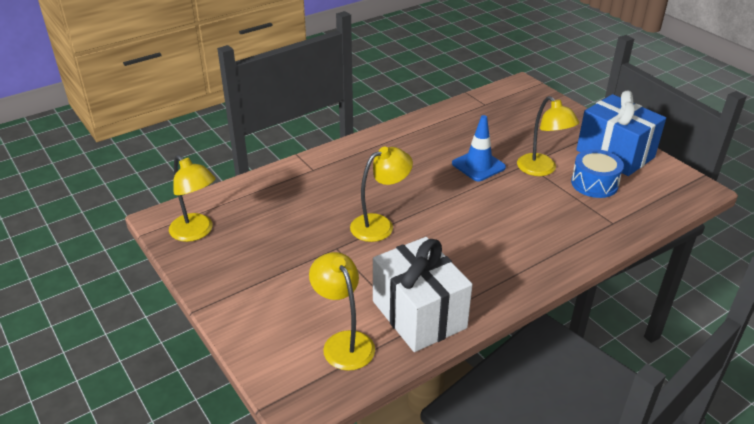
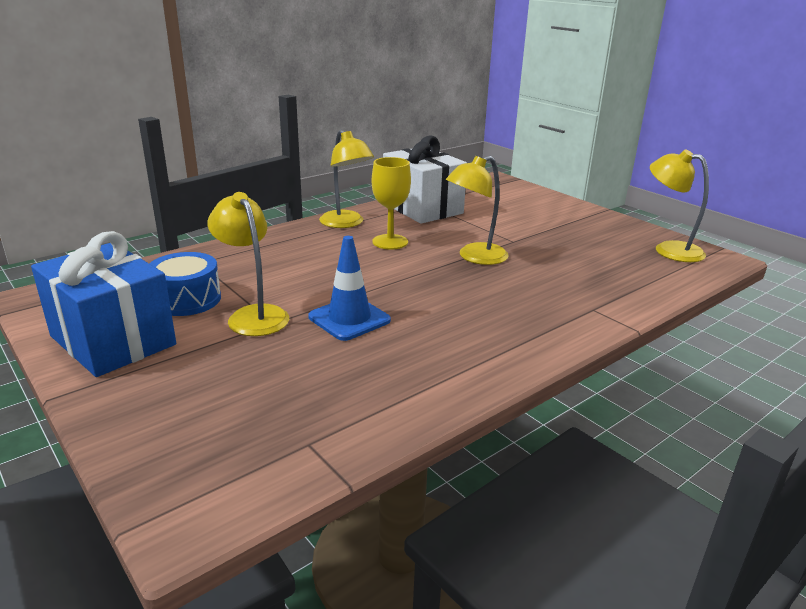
camera: 175 degrees right, 10 degrees down
(343, 342) = (478, 197): yellow lamp -> yellow lamp (346, 223)
(455, 248) = (390, 242): none -> yellow goblet

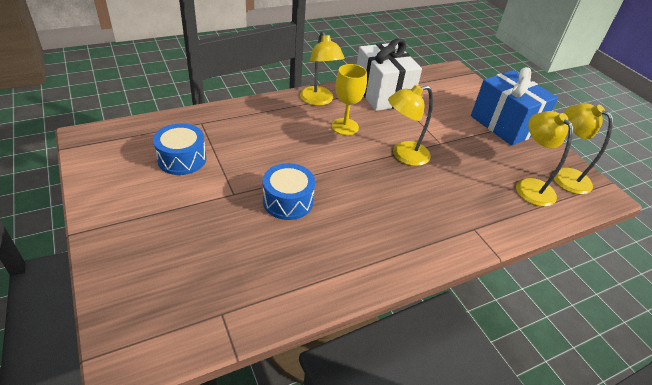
camera: 10 degrees right, 15 degrees up
(113, 340) = (123, 189): blue gift -> blue gift (504, 124)
(253, 315) = (222, 184): yellow lamp -> yellow lamp (530, 186)
(349, 319) = (288, 201): blue traffic cone -> blue drum

